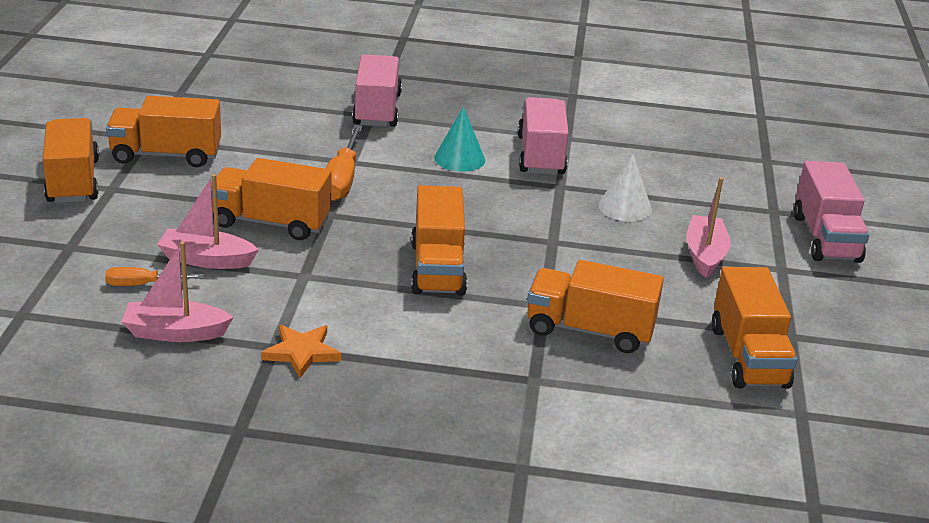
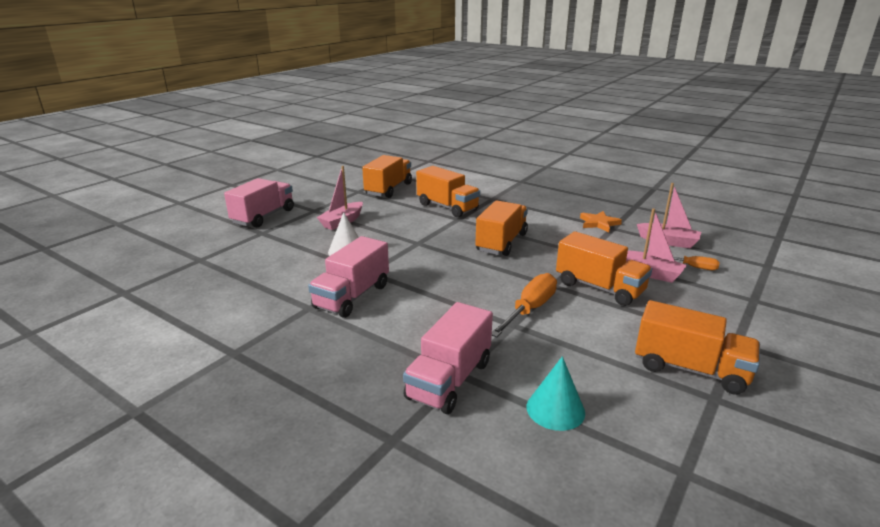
camera: 150 degrees left, 5 degrees down
(73, 181) = (778, 357): orange truck -> none
(459, 159) = (419, 307): turquoise cone -> turquoise cone (555, 409)

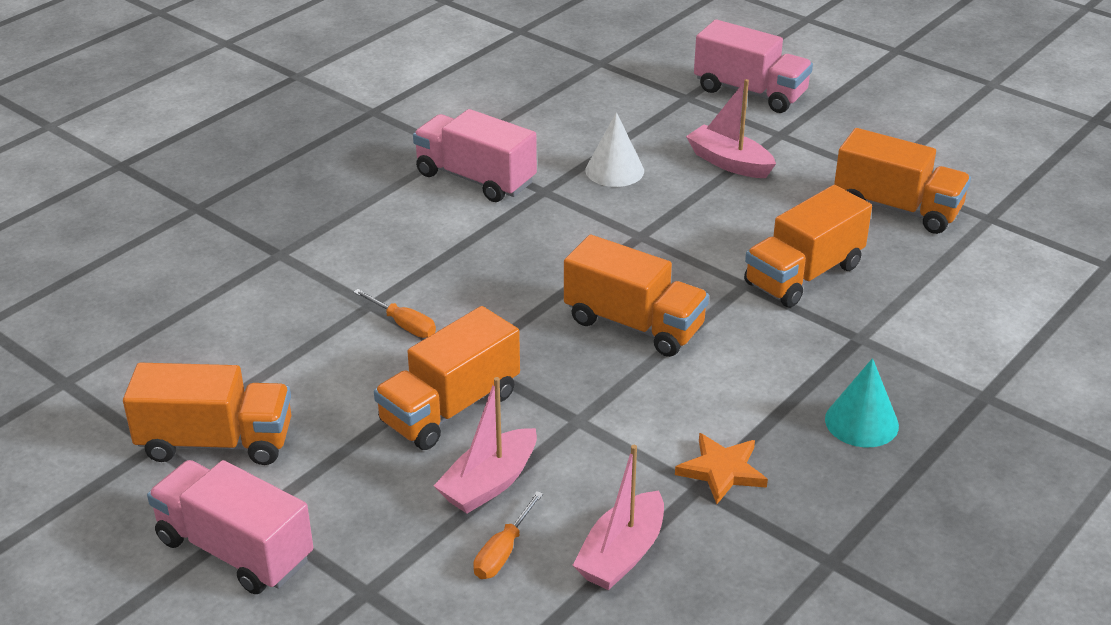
camera: 95 degrees right, 10 degrees up
(449, 380) = (272, 245): pink truck -> pink truck (235, 550)
(530, 309) = (403, 325): orange screwdriver -> orange screwdriver, size x0.58
(555, 409) = (192, 313): turquoise cone -> turquoise cone (861, 422)
(690, 369) = (216, 442): orange truck -> orange truck turned 120 degrees counterclockwise

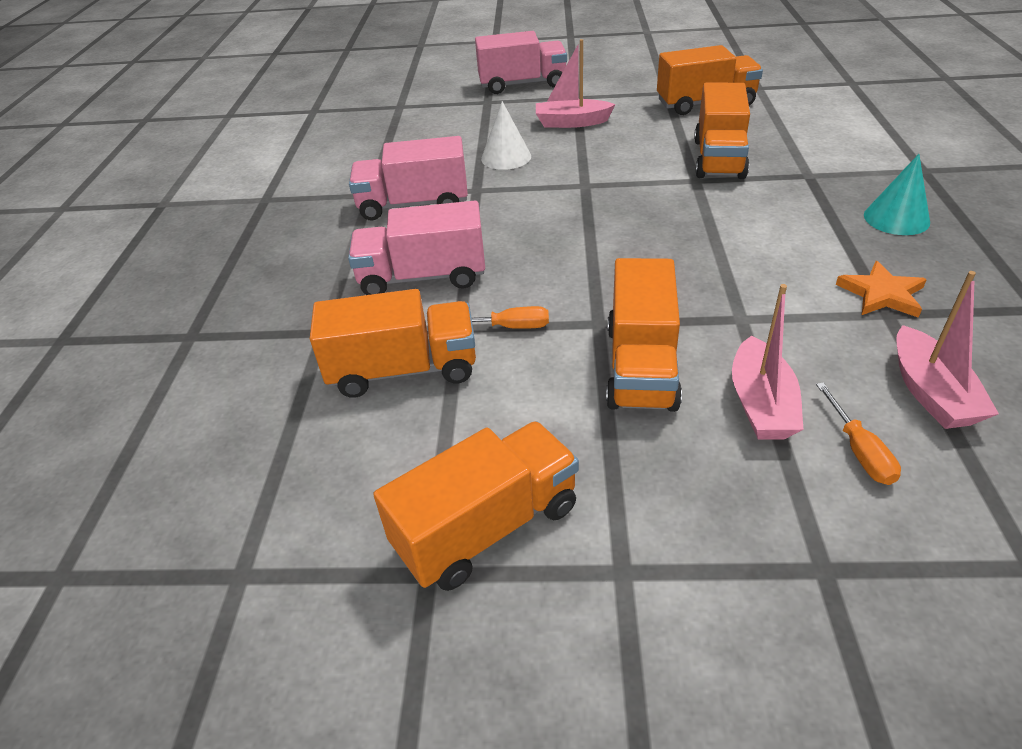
camera: 35 degrees left, 5 degrees up
(235, 550) = (656, 622): pink truck -> pink truck (423, 277)
(634, 324) = (671, 237): orange truck -> orange truck (403, 370)

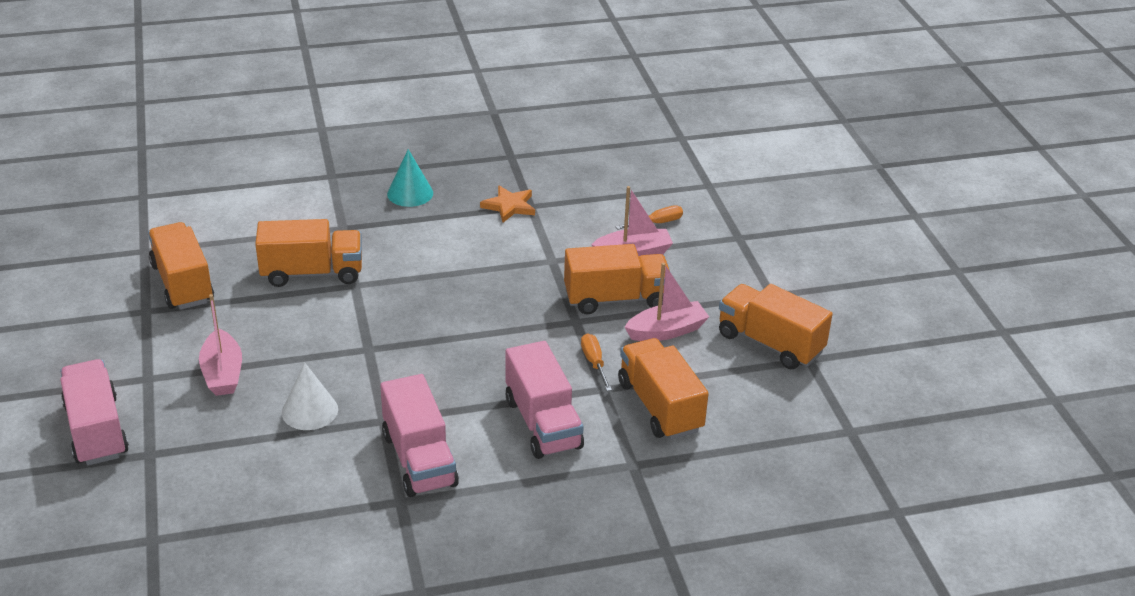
camera: 110 degrees left, 5 degrees down
(931, 392) = (601, 198): pink boat -> pink boat (666, 331)

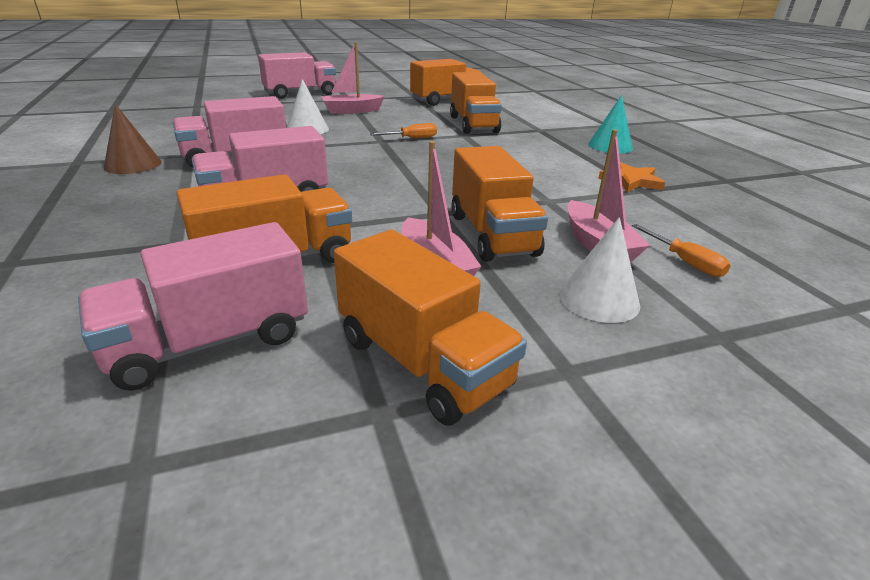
camera: 85 degrees right, 5 degrees down
(434, 540) = (133, 164): none -> brown cone
(594, 363) = (365, 222): orange screwdriver -> orange screwdriver (412, 138)
(704, 269) = (599, 299): none -> white cone
(759, 424) = (210, 342): none -> pink truck
(770, 343) = (422, 362): orange truck -> orange truck turned 105 degrees clockwise

